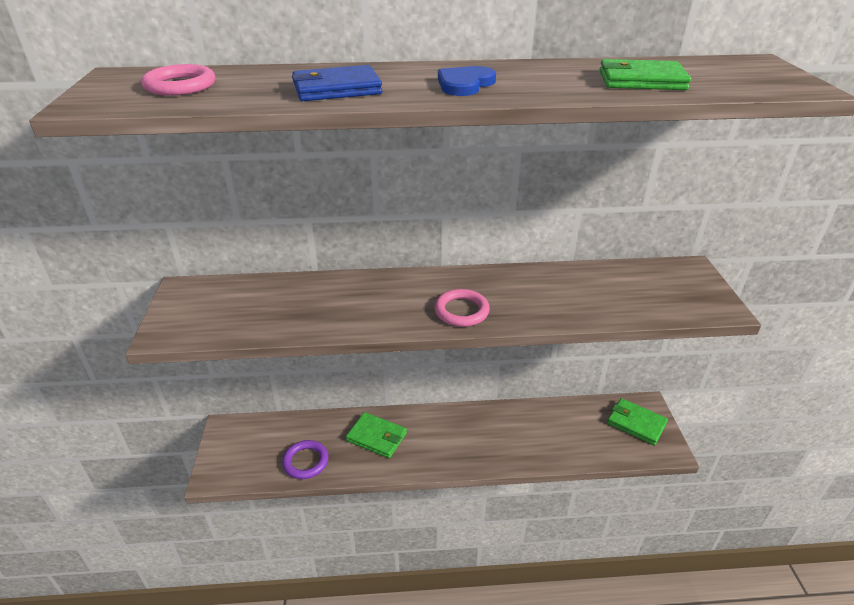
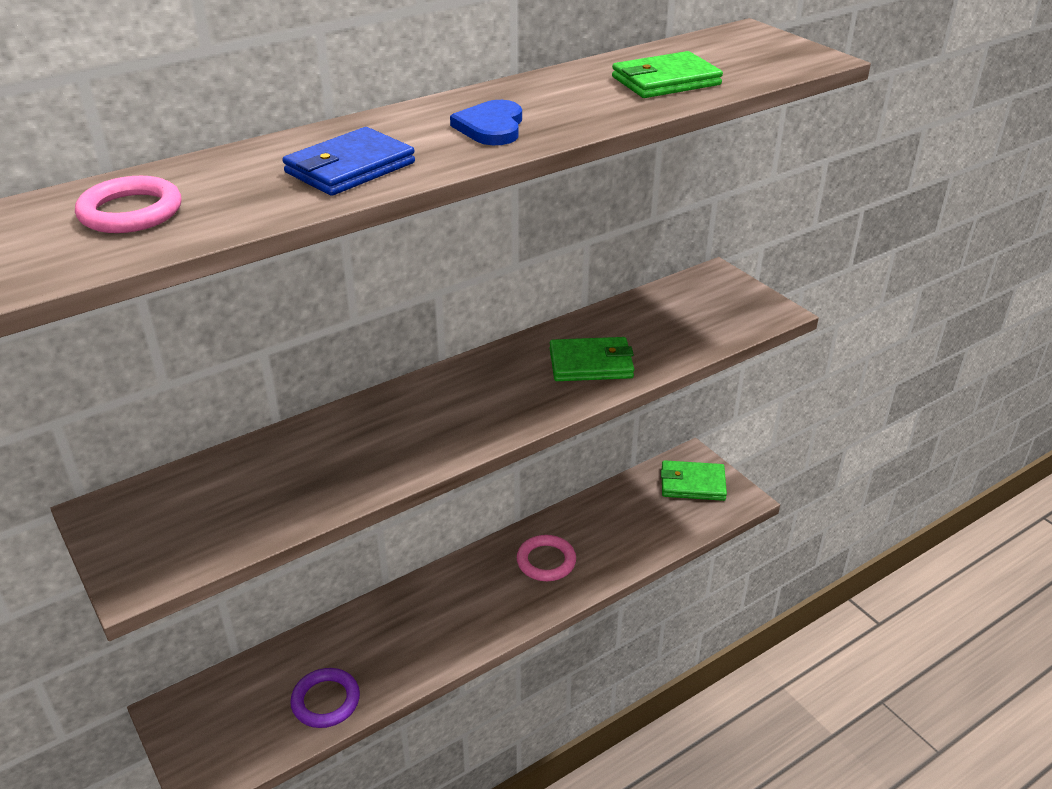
camera: 30 degrees left, 0 degrees up
(376, 437) = (400, 629): green wallet -> green wallet (591, 364)
(461, 311) = (510, 408): pink ring -> pink ring (546, 561)

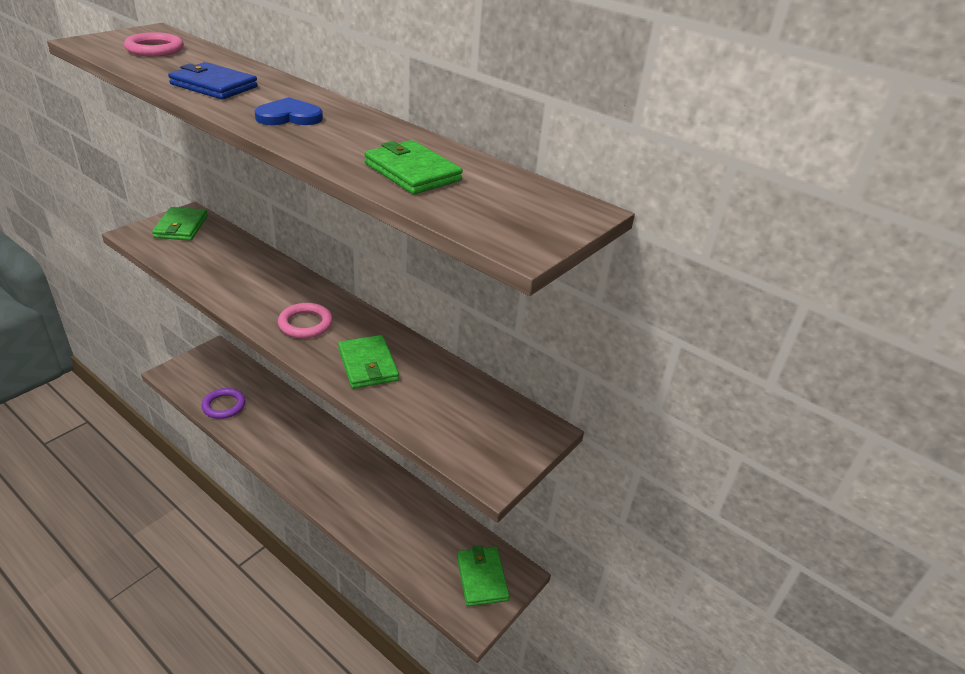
camera: 70 degrees right, 0 degrees up
(146, 521) = (181, 227): none -> green wallet
(546, 561) = (361, 489): pink ring -> pink ring (305, 324)

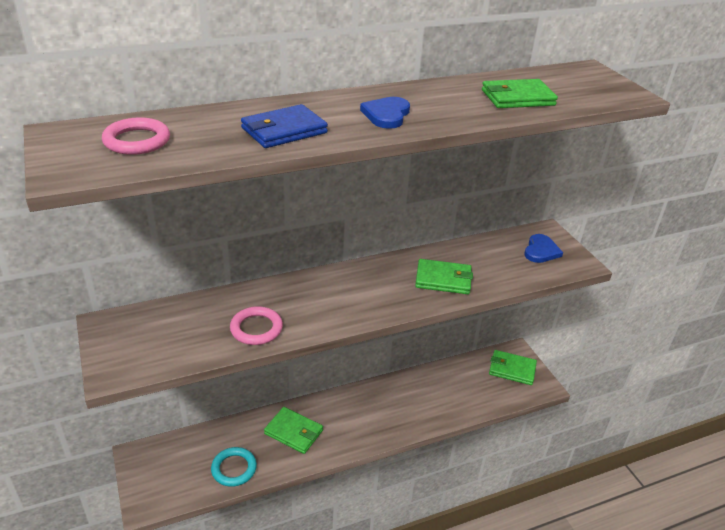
camera: 60 degrees left, 0 degrees up
(181, 227) = (130, 335): green wallet -> green wallet (293, 432)
(224, 406) = (234, 469): purple ring -> turquoise ring
(305, 324) = (370, 295): pink ring -> pink ring (256, 329)
(491, 432) = (541, 251): none -> blue heart

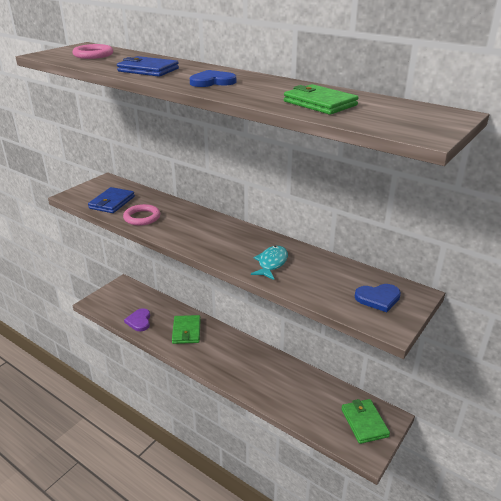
camera: 60 degrees right, 5 degrees down
(184, 340) = (112, 202): none -> blue wallet
(234, 469) = (139, 321): turquoise ring -> purple heart
(443, 279) = (271, 263): green wallet -> turquoise fish

